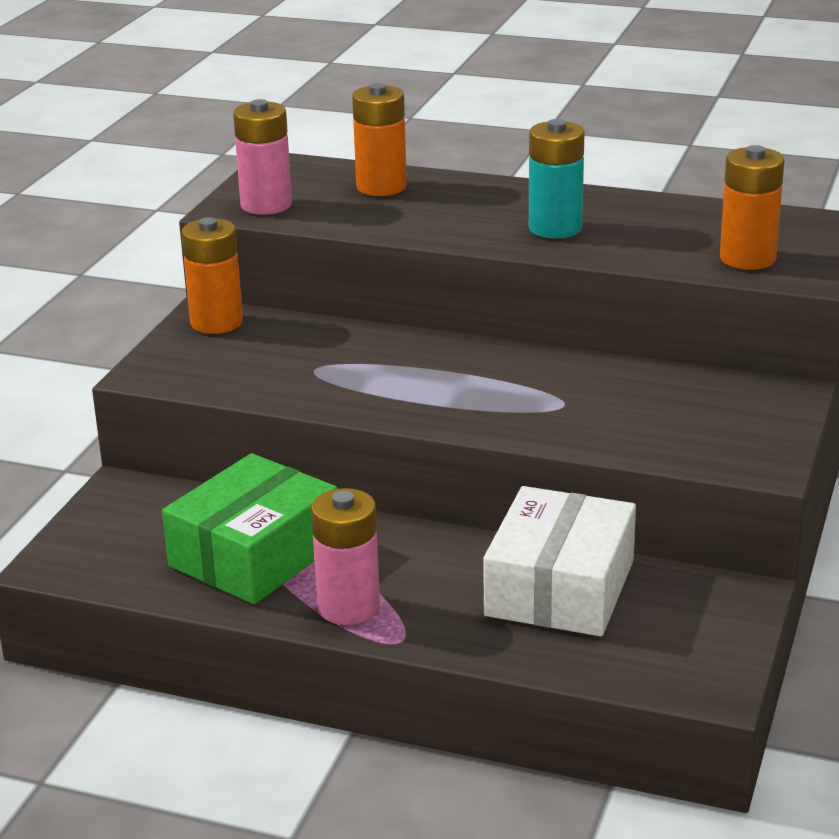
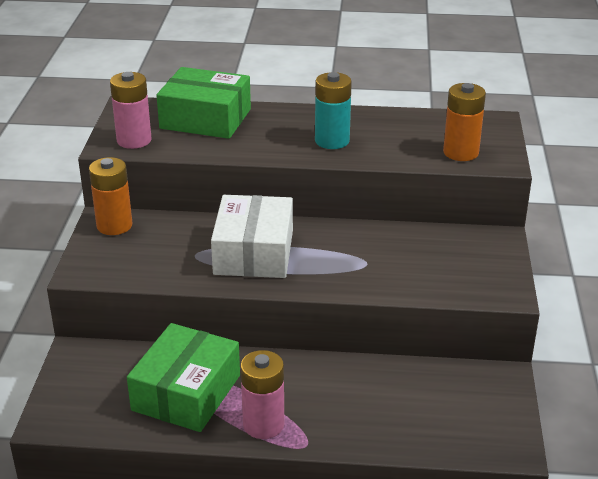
camera: 15 degrees left, 5 degrees up
(381, 187) = (205, 119): orange battery -> green box
(560, 588) = (392, 389): white box -> white box (254, 252)

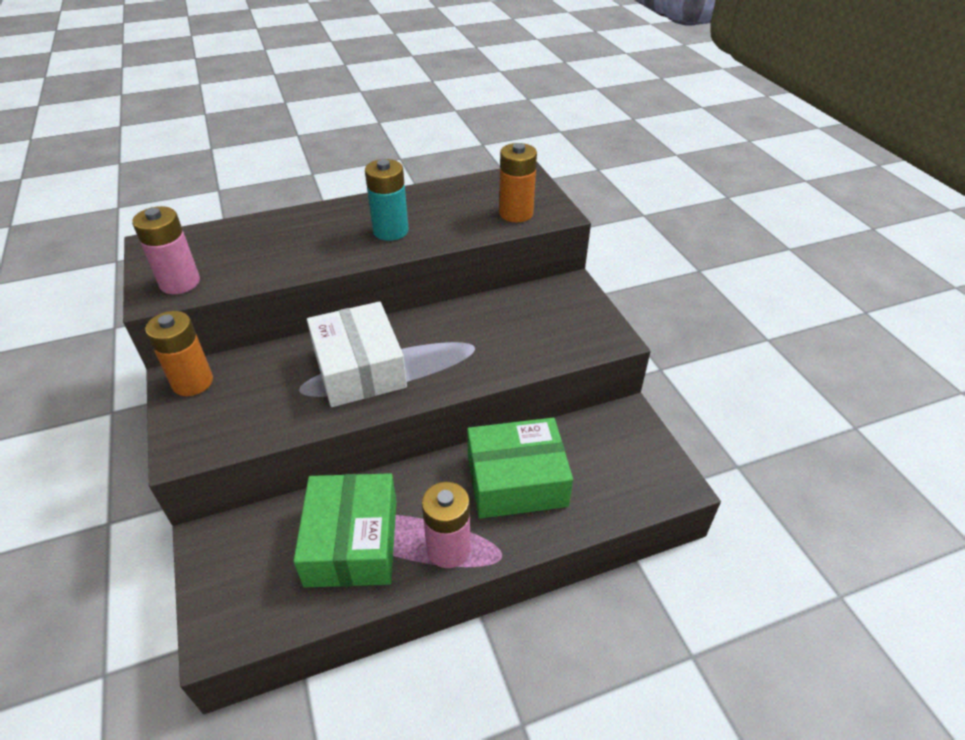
camera: 25 degrees left, 10 degrees up
(205, 119) = (247, 238): green box -> green box (516, 480)

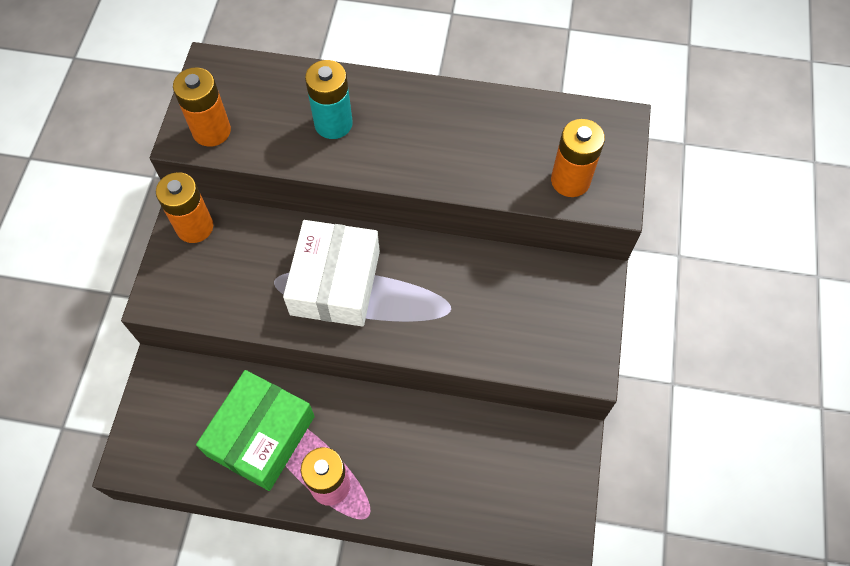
camera: 30 degrees right, 20 degrees up
(180, 283) = (211, 131): pink battery -> orange battery
(390, 231) = (430, 148): turquoise battery -> turquoise battery (333, 124)
(516, 480) = (424, 452): green box -> none

